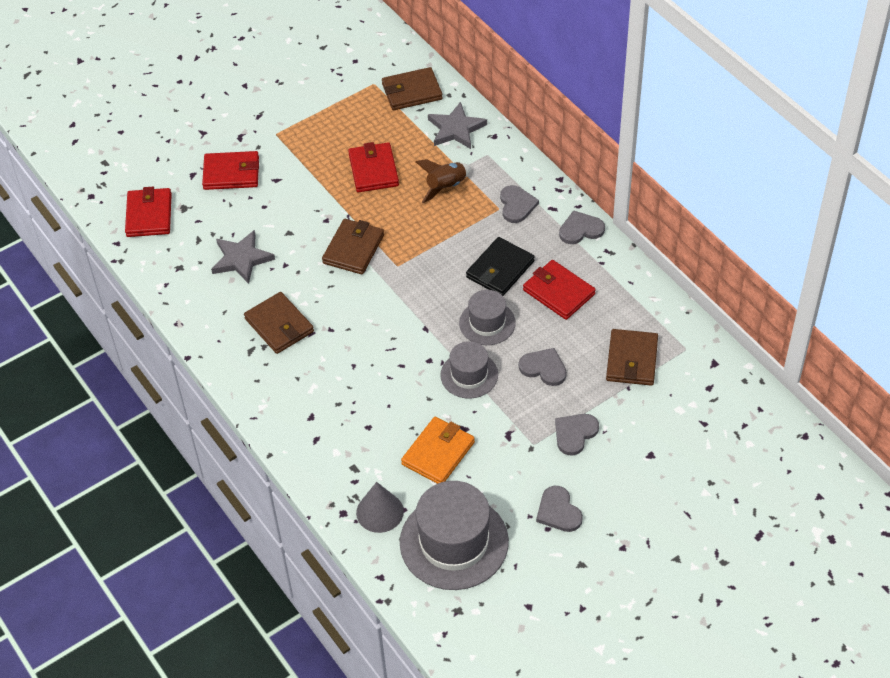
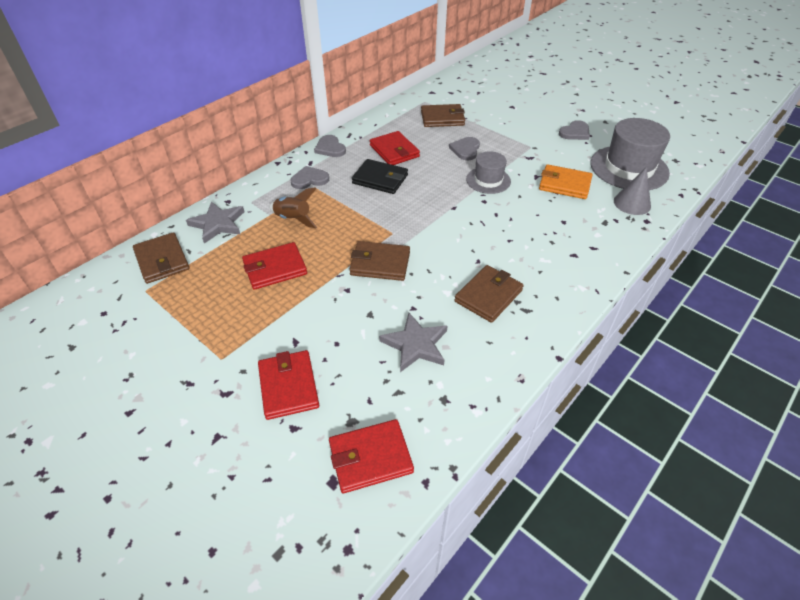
camera: 105 degrees left, 5 degrees down
(487, 323) = (435, 178): grey hat -> none
(558, 292) = (394, 151): red wallet -> red wallet turned 60 degrees counterclockwise
(575, 434) = (513, 132): grey heart -> none

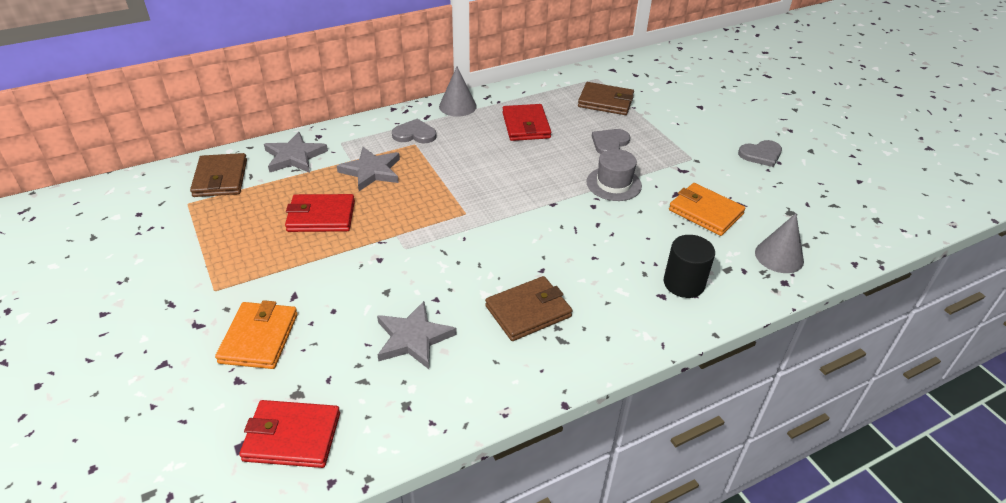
camera: 20 degrees right, 5 degrees down
(288, 386) = (259, 338): red wallet -> orange wallet
(293, 219) = (371, 171): brown rocket -> grey star
(330, 148) = (457, 106): grey heart -> grey cone
(380, 179) = (490, 152): black wallet -> none
(380, 263) = (431, 242): brown wallet -> none
(583, 241) = (684, 283): none -> black cylinder
(629, 168) = (804, 213): grey hat -> none

